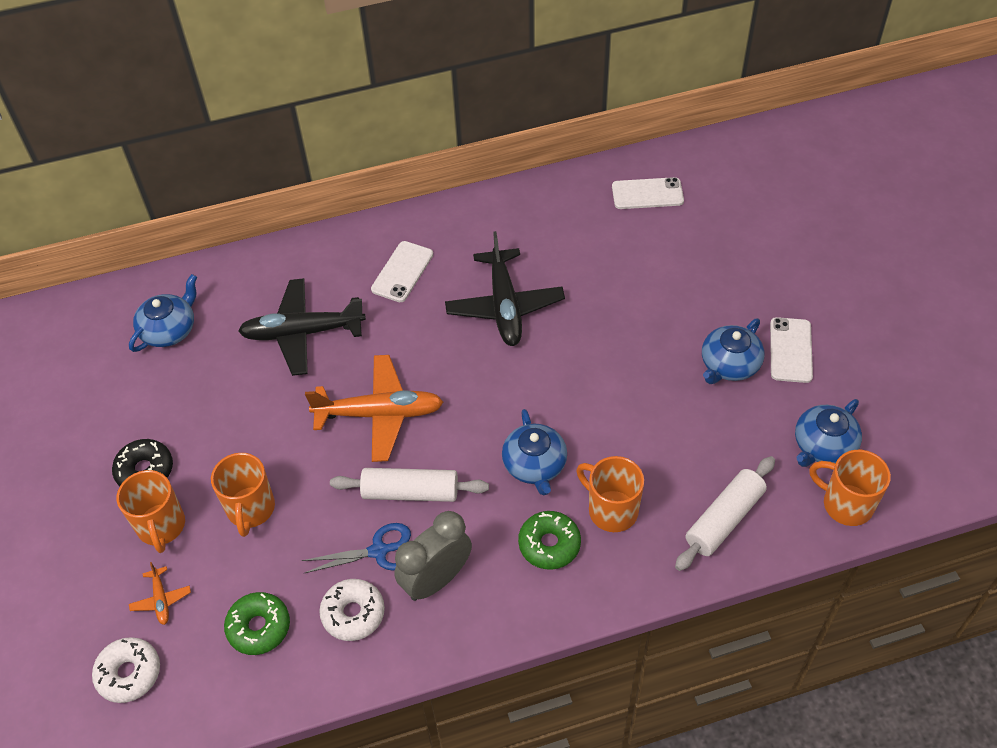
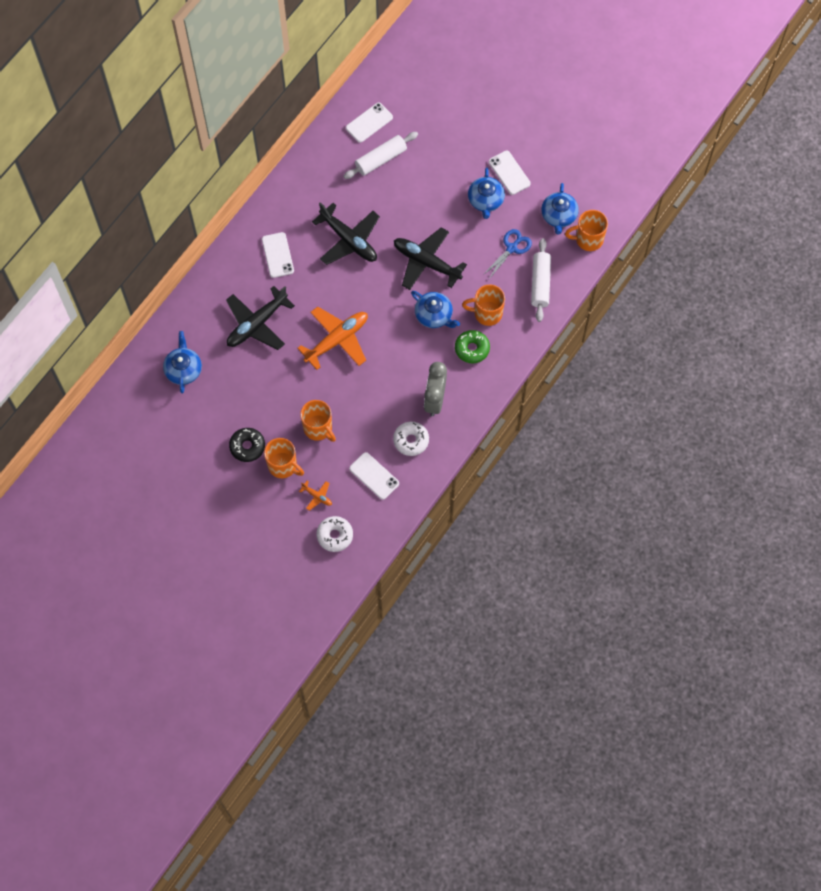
camera: 40 degrees left, 15 degrees up
(259, 627) = (374, 476): green donut -> white phone
(379, 551) = (397, 405): blue scissors -> blue scissors (512, 248)
(410, 492) = (387, 368): white rolling pin -> white rolling pin (381, 159)
(582, 392) = (426, 262): none -> black plane

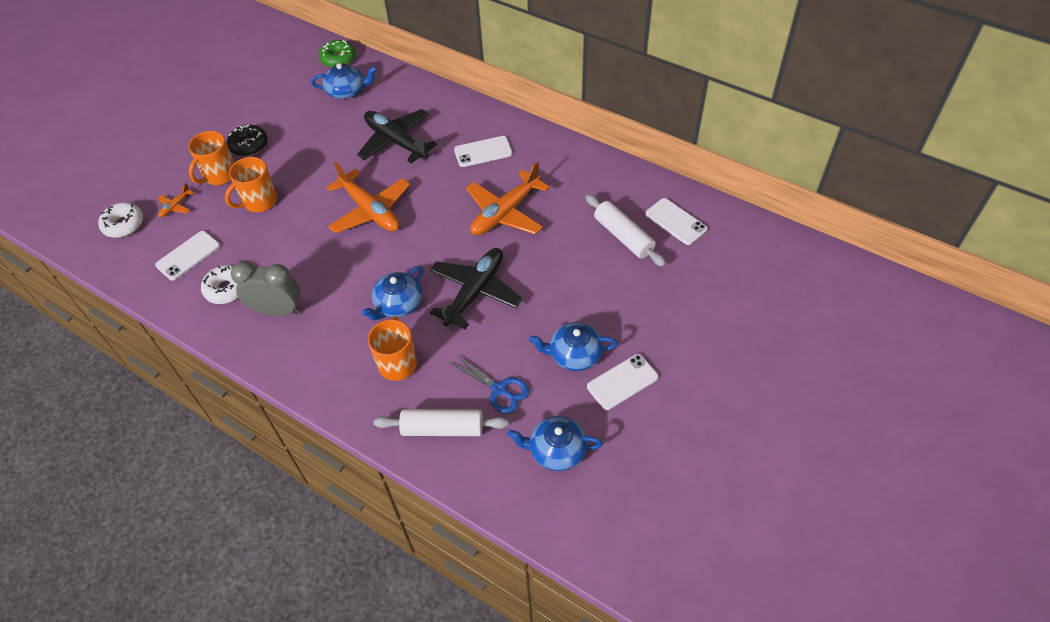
camera: 90 degrees right, 15 degrees down
(349, 240) = (505, 213): black plane -> orange plane
(472, 349) = (346, 348): green donut -> green donut (338, 59)
(588, 239) = (518, 493): orange mug -> none

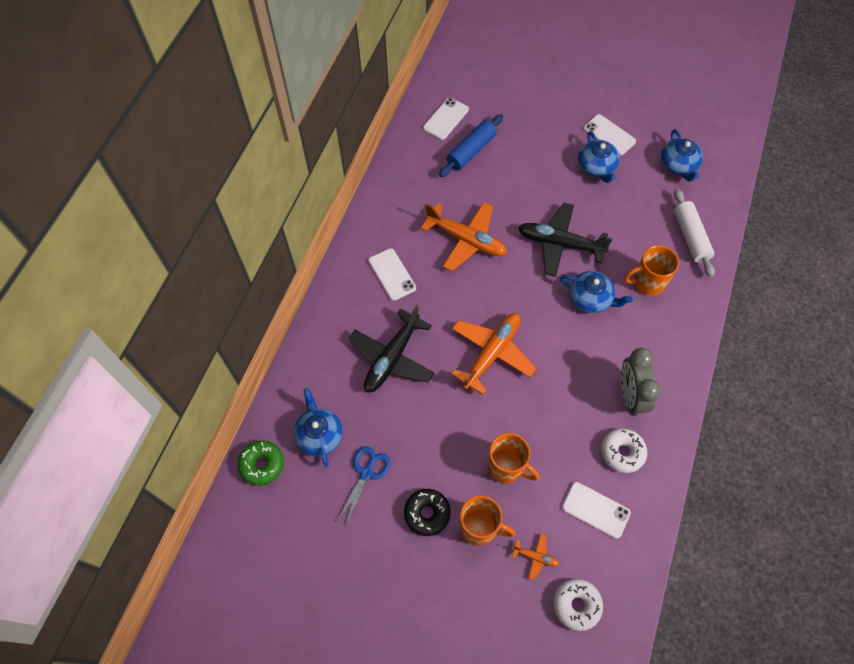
camera: 105 degrees left, 10 degrees up
(499, 390) = (644, 208): blue scissors -> blue scissors (366, 473)
(623, 236) = (471, 151): white rolling pin -> blue rolling pin

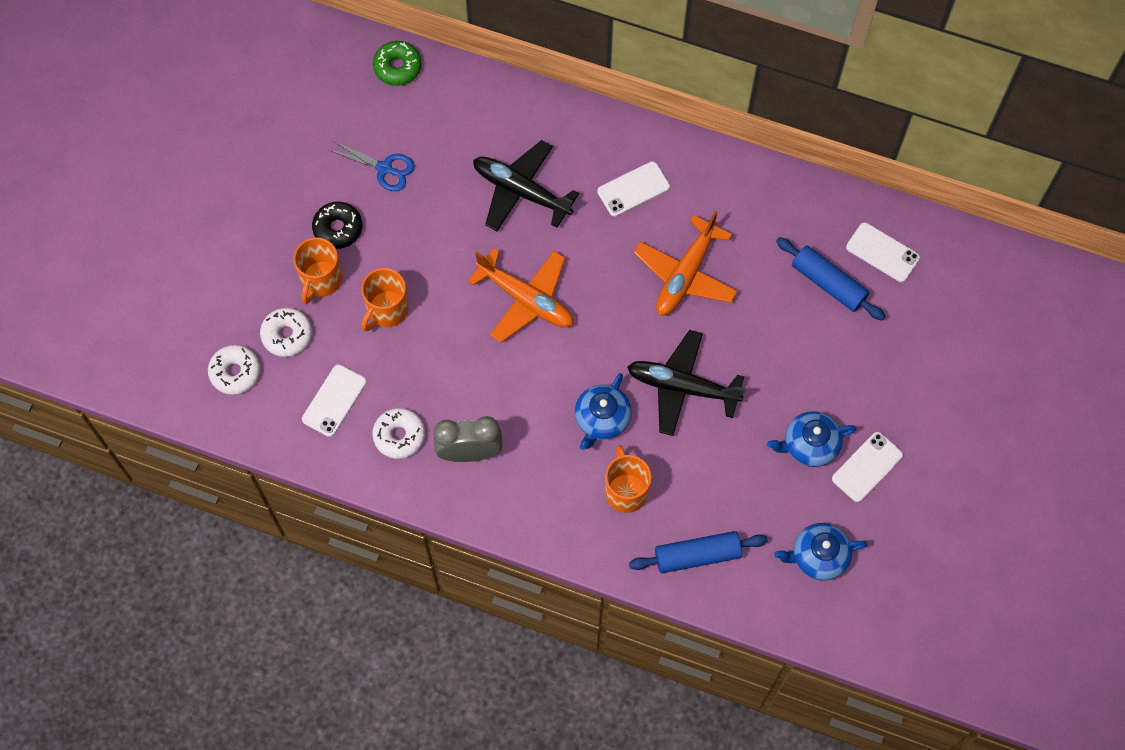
camera: 90 degrees right, 5 degrees up
(319, 434) = (429, 120): blue teapot -> none
(535, 557) = (287, 335): orange plane -> white donut
(559, 244) = (682, 387): black plane -> black plane turned 90 degrees counterclockwise
(690, 237) = (697, 555): white rolling pin -> blue rolling pin

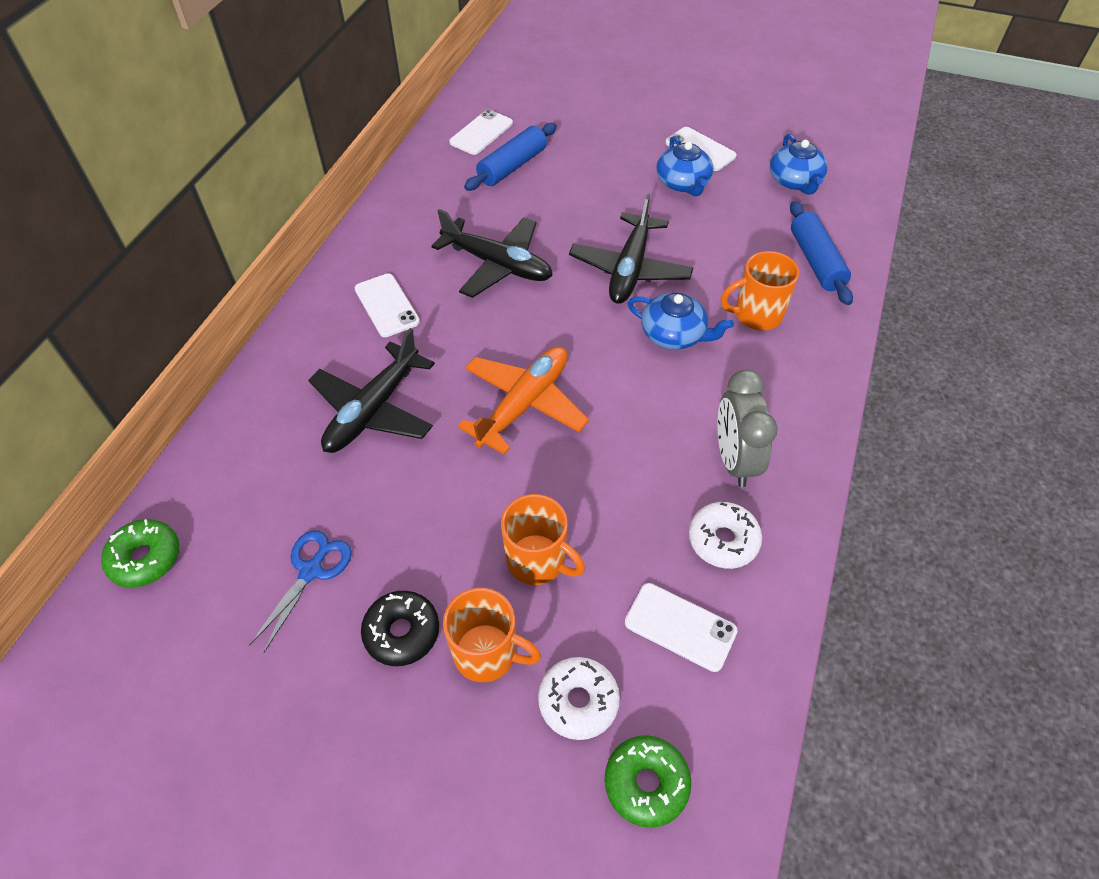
camera: 90 degrees left, 15 degrees down
(235, 372) = (646, 783): white donut -> green donut
(685, 275) = (498, 265): orange plane -> black plane

